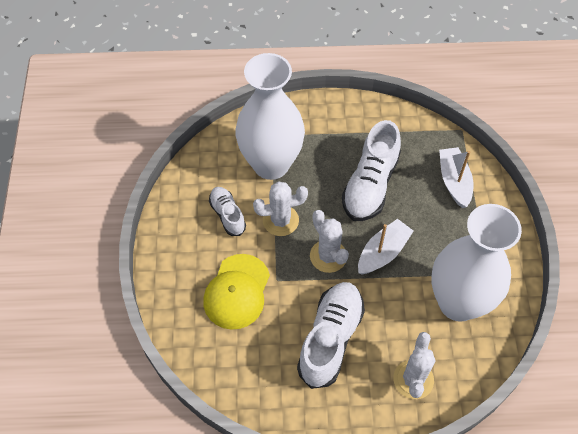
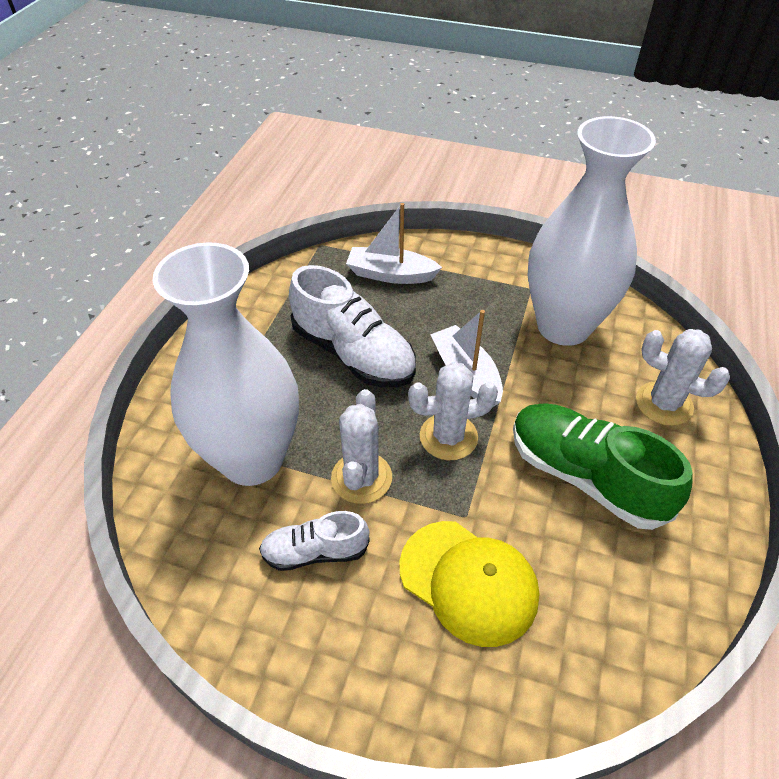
camera: 70 degrees left, 10 degrees down
(330, 339) = (585, 476): white shoe -> green shoe

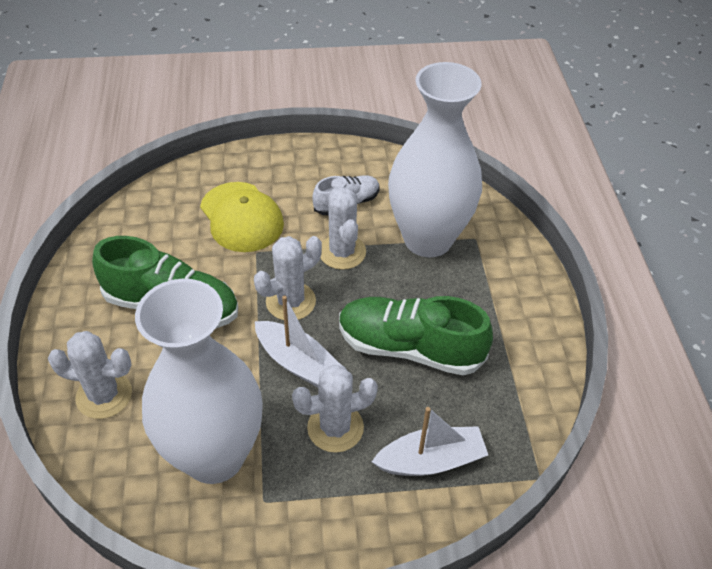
camera: 155 degrees right, 0 degrees up
(353, 353) = (410, 348): white shoe -> green shoe
(454, 315) = (335, 427): none -> white cactus
(468, 581) = (241, 217): yellow cap -> yellow cap turned 135 degrees counterclockwise

